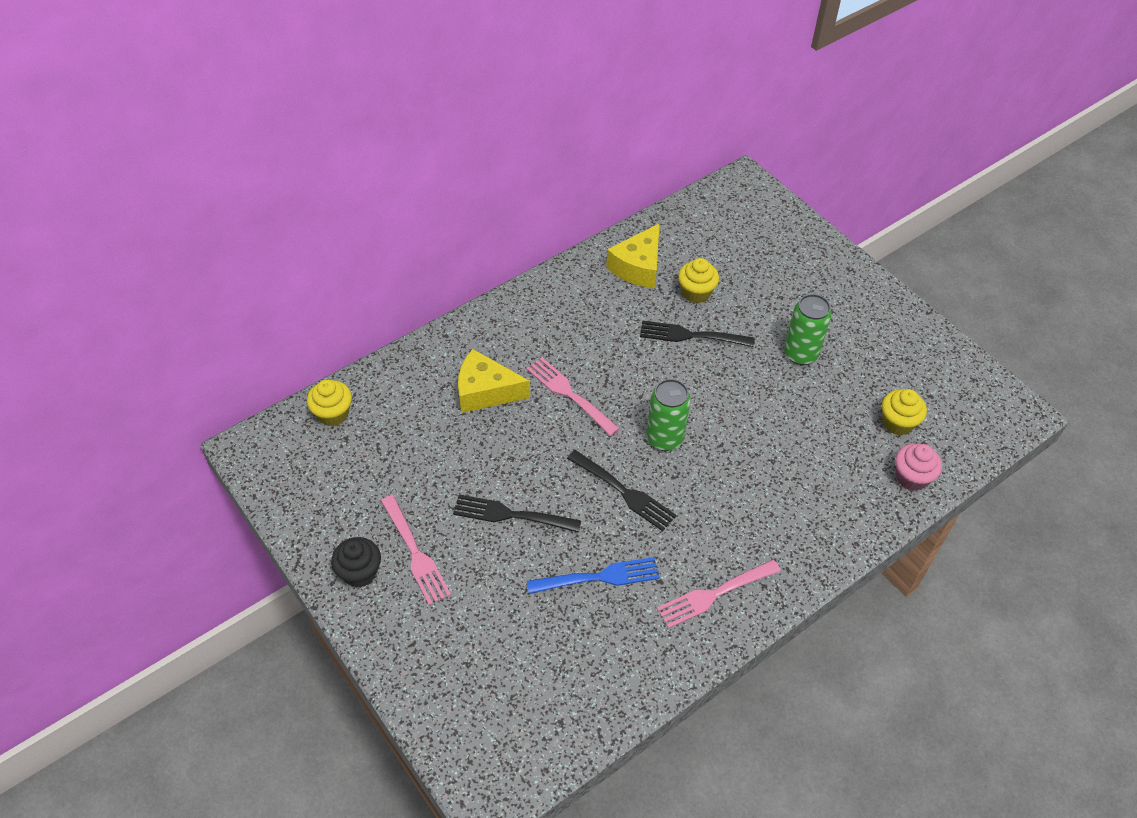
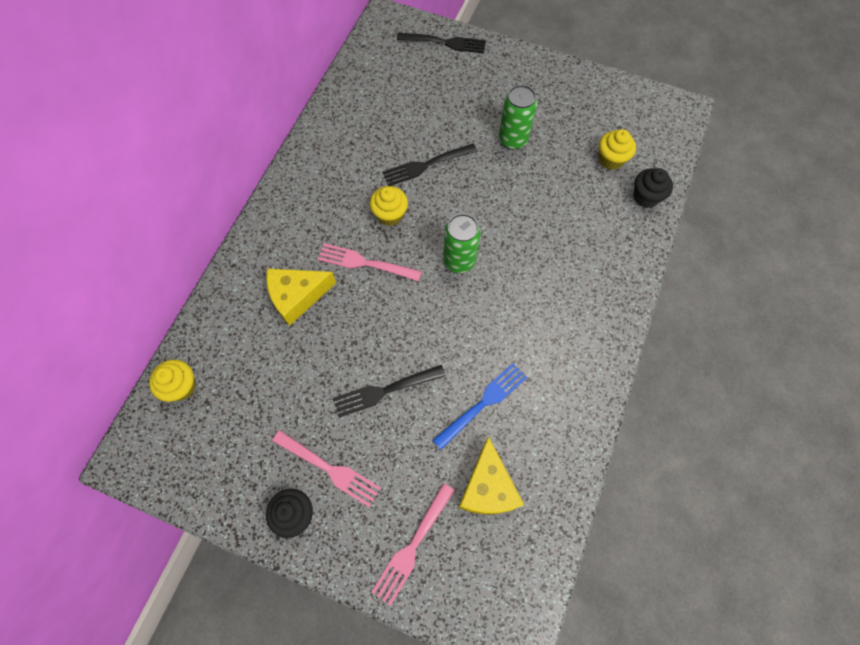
camera: 30 degrees left, 15 degrees up
(623, 492) = (456, 322): black fork -> black fork (444, 43)
(638, 267) = (350, 128): yellow cheese -> yellow cheese (488, 487)
(696, 293) = (407, 128): yellow cupcake -> yellow cupcake (390, 215)
(715, 594) = (573, 366): pink fork -> pink fork (412, 545)
(911, 477) = (645, 197): pink cupcake -> black cupcake

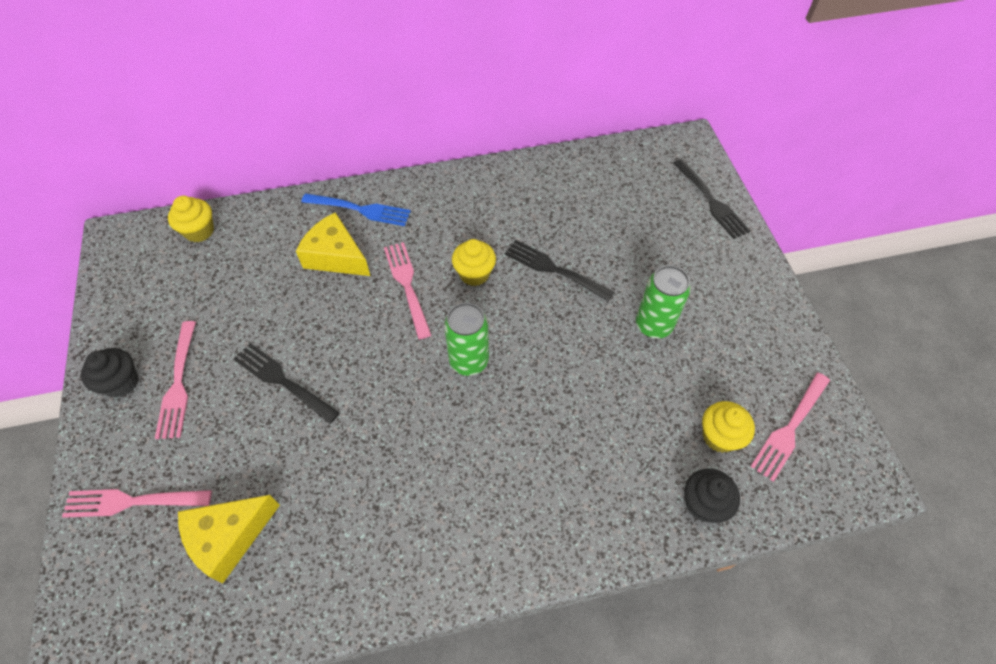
camera: 55 degrees right, 10 degrees down
(482, 404) = (320, 478): blue fork -> blue fork (359, 210)
(629, 122) = (790, 427): none -> pink fork

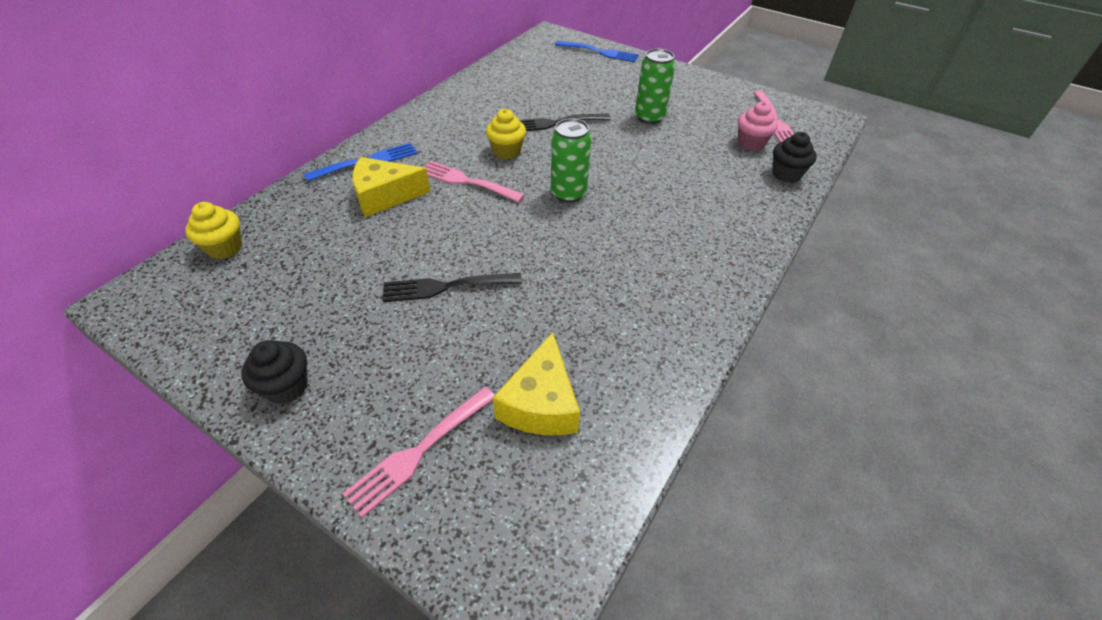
camera: 45 degrees left, 10 degrees down
(178, 383) = (349, 348): pink fork -> none
(710, 201) = (599, 52): black fork -> blue fork
(719, 436) = (751, 143): yellow cupcake -> pink cupcake

